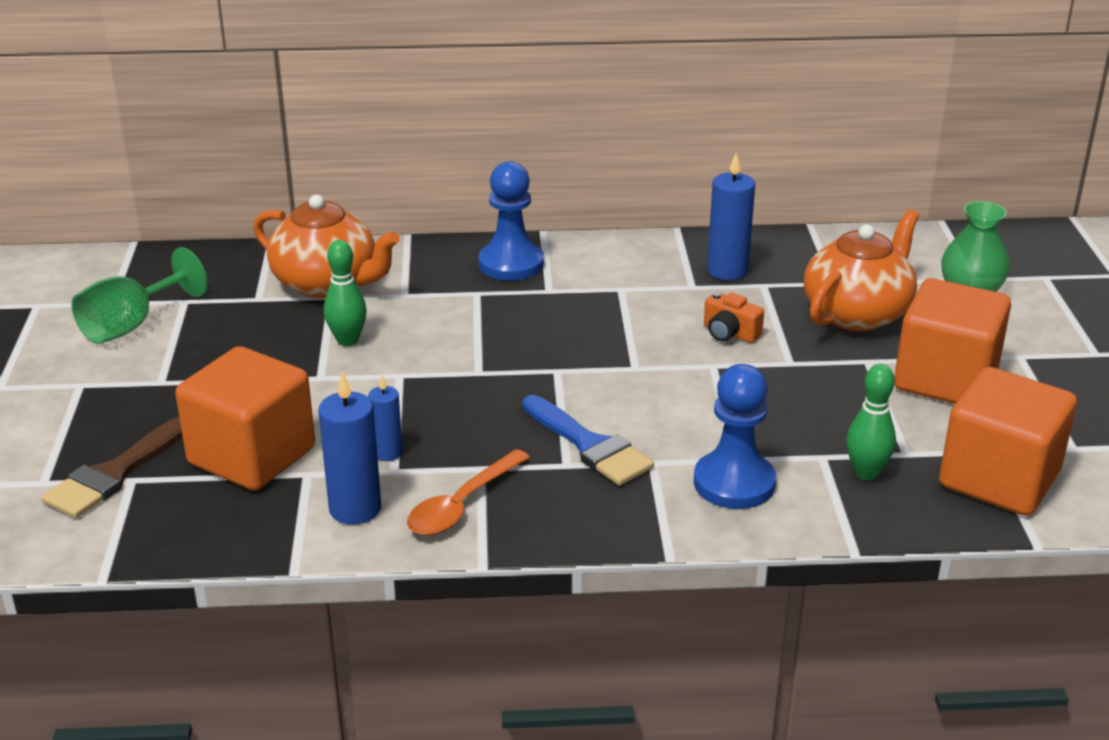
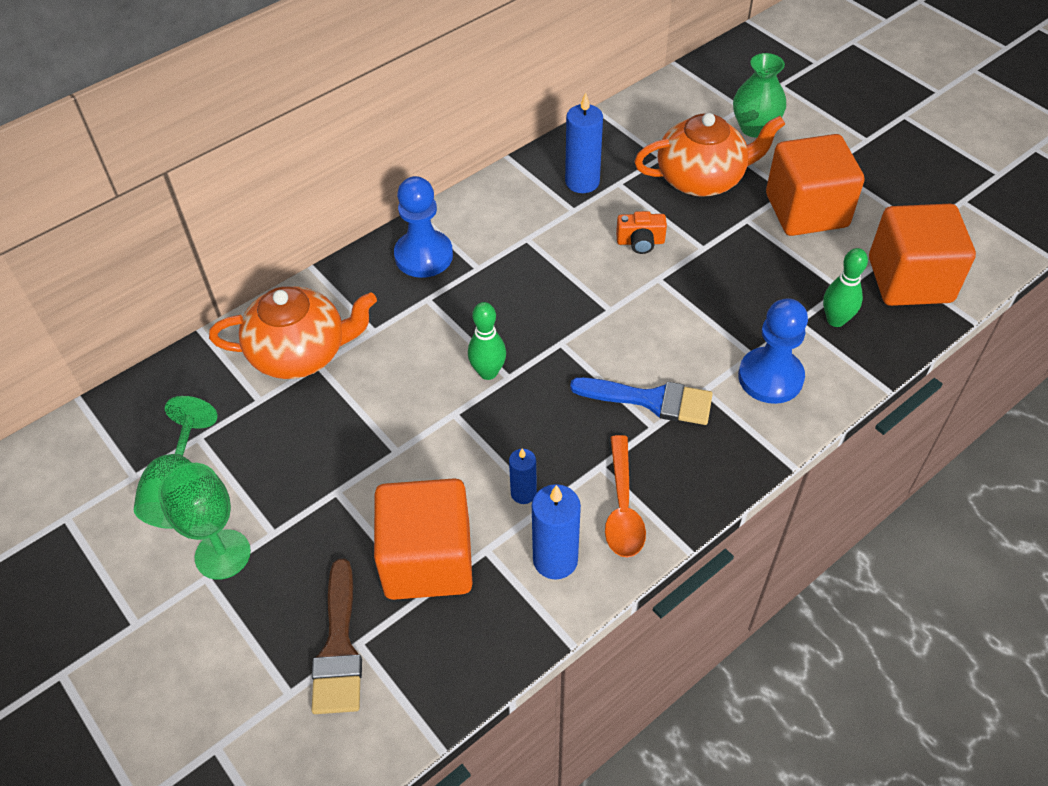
camera: 35 degrees left, 20 degrees up
(109, 376) = (222, 554): none -> green goblet
(347, 340) = (379, 402): green bowling pin -> green bowling pin (488, 372)
(857, 313) = (702, 179): orange teapot -> orange teapot turned 75 degrees clockwise

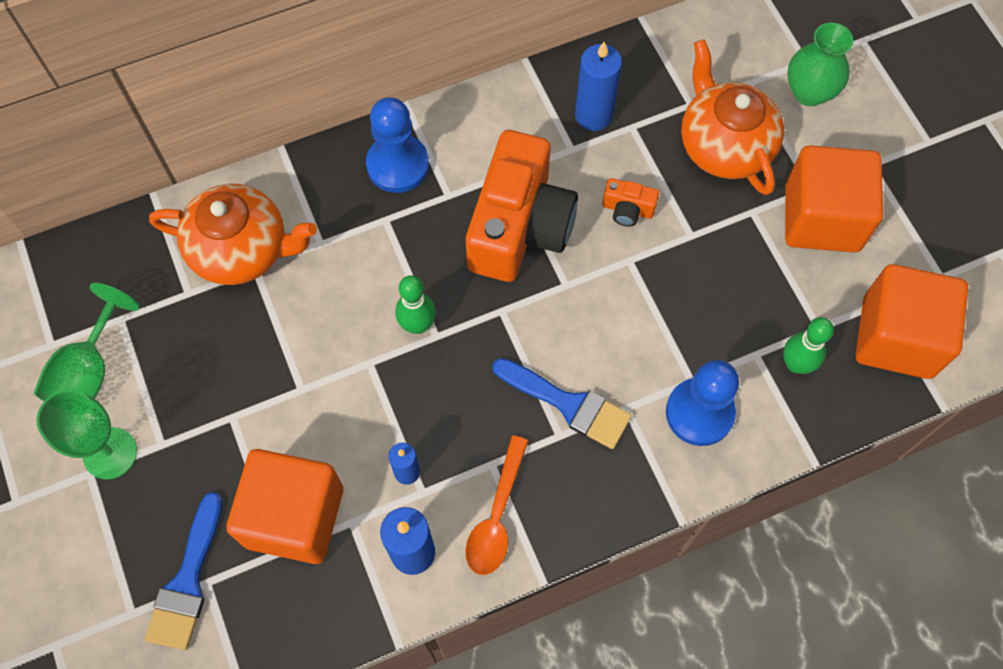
camera: 15 degrees right, 15 degrees up
(339, 648) = (187, 582): brown brush -> blue brush
(551, 276) = (519, 226): none -> orange camera
(702, 179) = (724, 145): orange teapot -> orange teapot turned 120 degrees counterclockwise

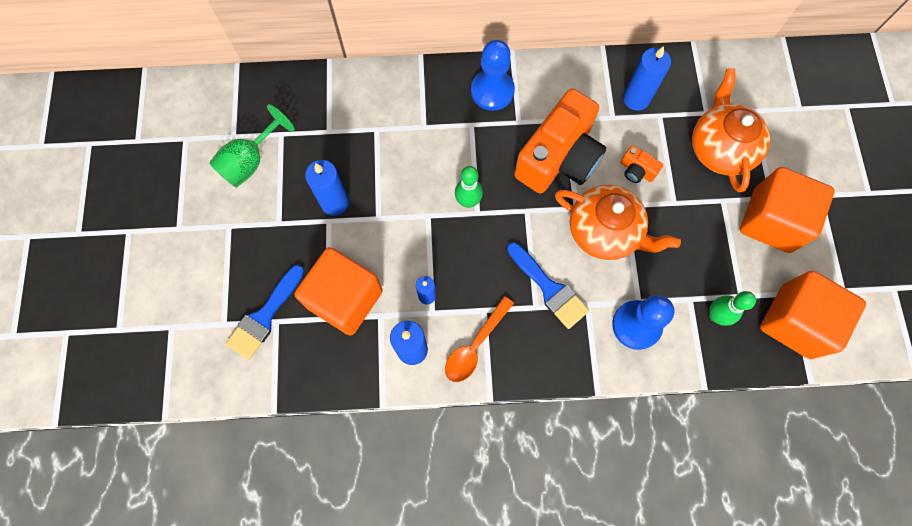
camera: 20 degrees right, 5 degrees up
(110, 453) = (245, 218): green goblet -> none
(232, 389) = (335, 202): none -> blue candle
(242, 250) = (372, 114): orange teapot -> orange teapot (604, 231)
(809, 92) = (794, 130): green vase -> none

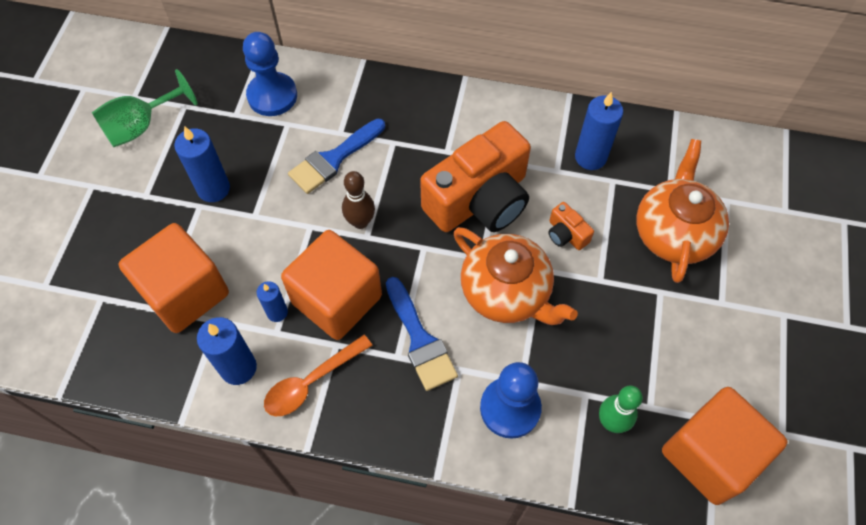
camera: 15 degrees right, 10 degrees down
(264, 316) = (90, 289): blue brush -> blue brush (333, 159)
(468, 201) = (360, 222): green bowling pin -> brown bowling pin
(492, 91) = (428, 113): blue pawn -> blue pawn (272, 96)
(771, 221) = (713, 329): orange cube -> orange cube (337, 299)

